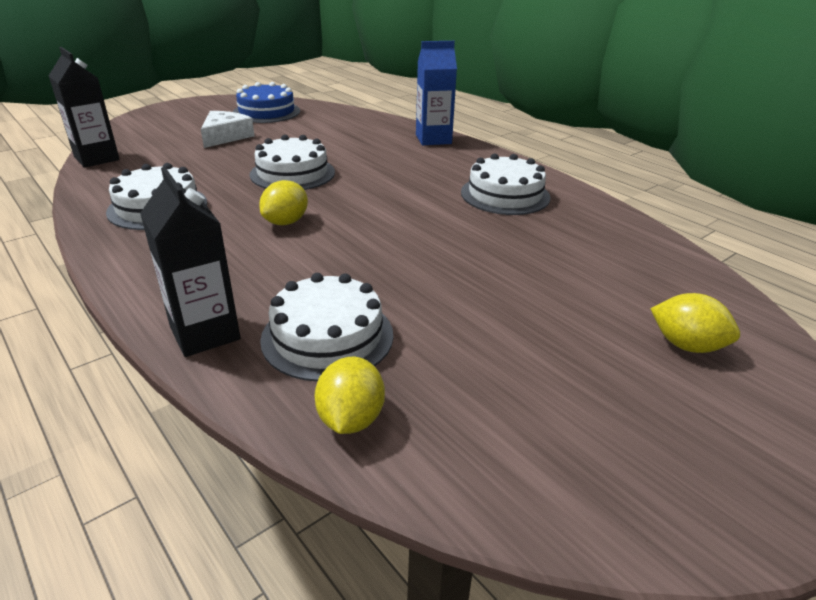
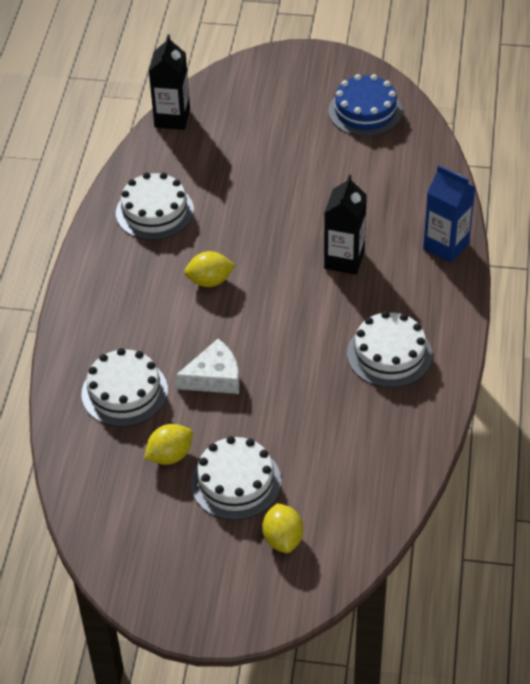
camera: 50 degrees right, 15 degrees up
(205, 333) = (76, 346): black carton -> black carton (344, 260)
(225, 136) = (288, 137): white cheese -> white cheese (214, 377)
(292, 173) = (277, 225): white cake -> white cake (236, 482)
(351, 419) = (79, 445): yellow lemon -> yellow lemon (170, 455)

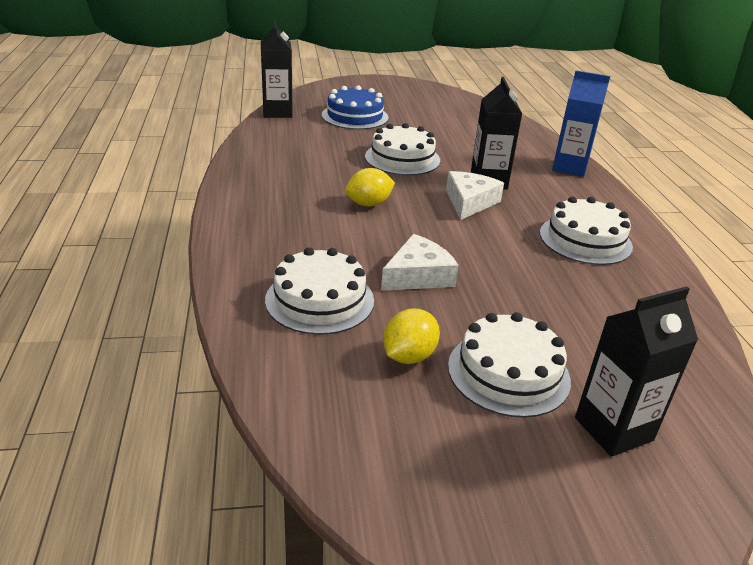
camera: 20 degrees left, 15 degrees down
(154, 211) = (287, 163): white cake -> white cake (402, 158)
(283, 539) = (613, 429): yellow lemon -> black carton
(307, 289) = (469, 202): none -> white cheese
(365, 111) = (440, 103): blue cake -> blue cake (355, 116)

